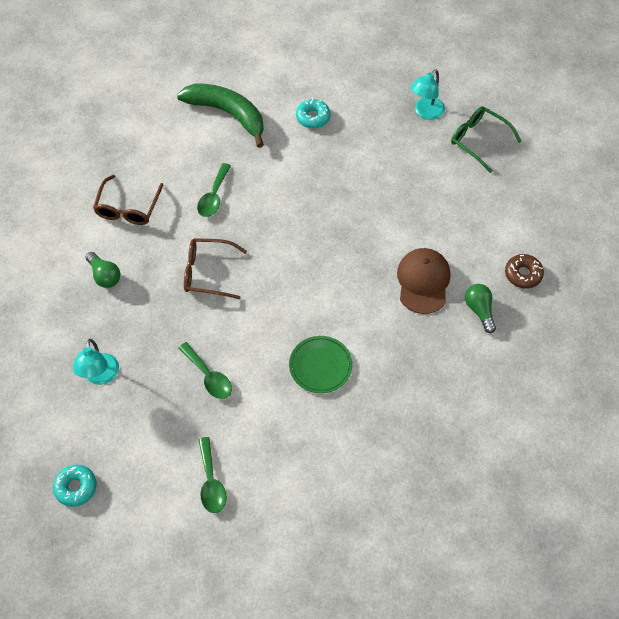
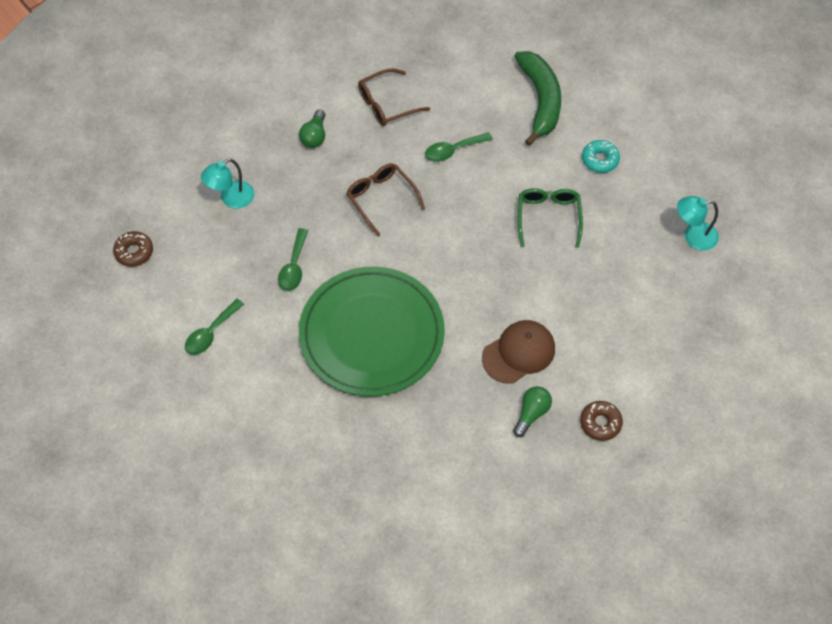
camera: 50 degrees right, 0 degrees up
(76, 487) = (134, 252): turquoise donut -> brown donut
(320, 366) = (371, 334): green plate -> green plate, size x2.27
(479, 140) = (707, 297): green glasses -> green glasses (548, 217)

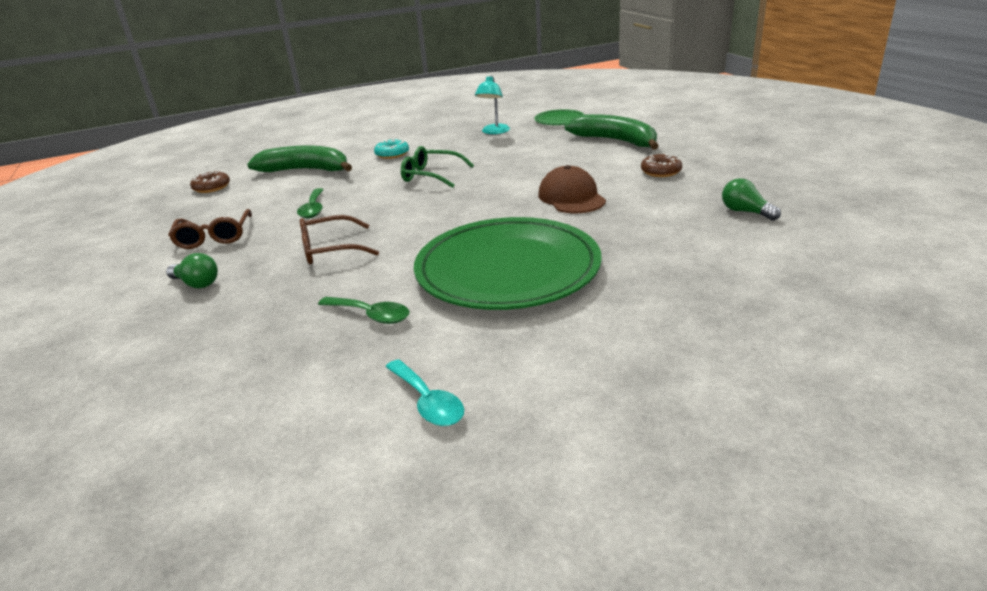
camera: 70 degrees left, 30 degrees down
(134, 252) = (199, 482): brown donut -> brown donut (211, 187)
(211, 333) = (428, 402): green spoon -> turquoise spoon
(231, 199) = (213, 358): turquoise lamp -> none
(531, 413) = (643, 197): green light bulb -> green light bulb (746, 212)
(687, 369) = (616, 141): none -> green banana
(750, 296) = (559, 120): none -> green plate

